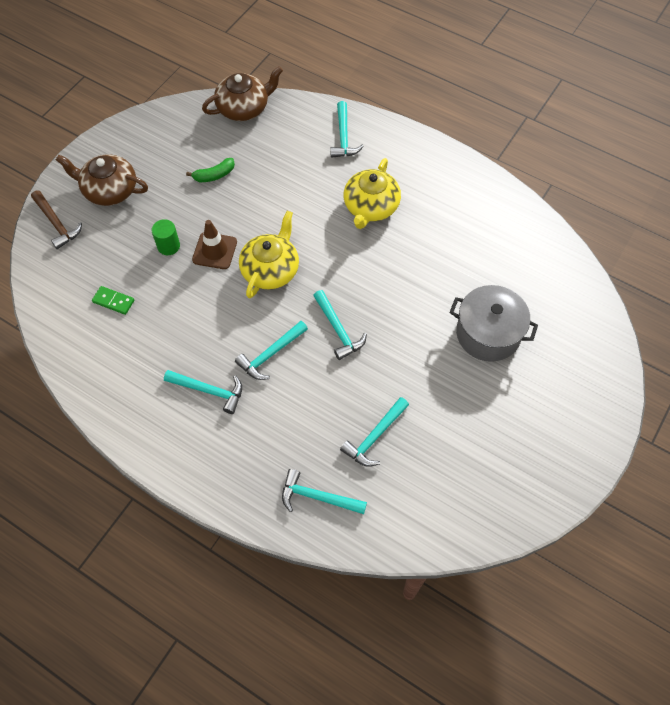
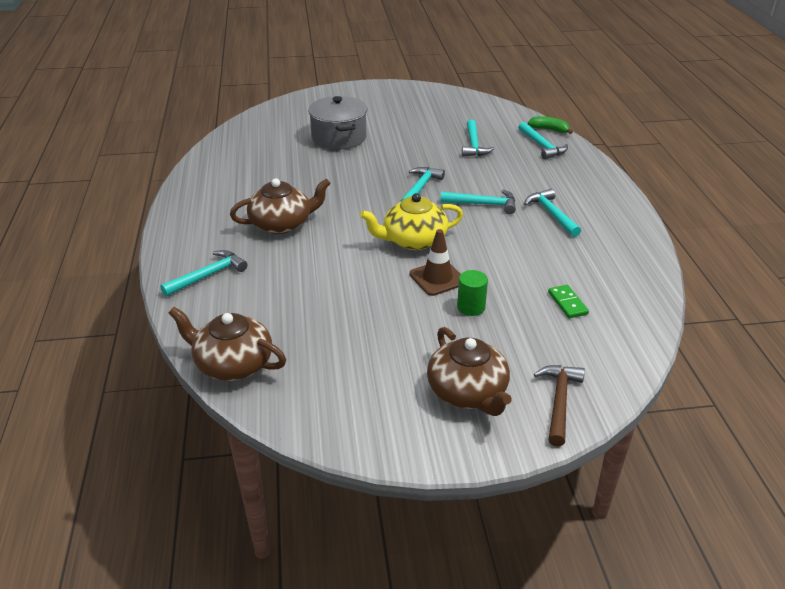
camera: 130 degrees left, 25 degrees down
(214, 175) = (354, 329): green banana -> green banana (549, 130)
(370, 207) = (282, 224): yellow teapot -> brown teapot
(375, 436) = (474, 145): turquoise hammer -> turquoise hammer turned 90 degrees clockwise

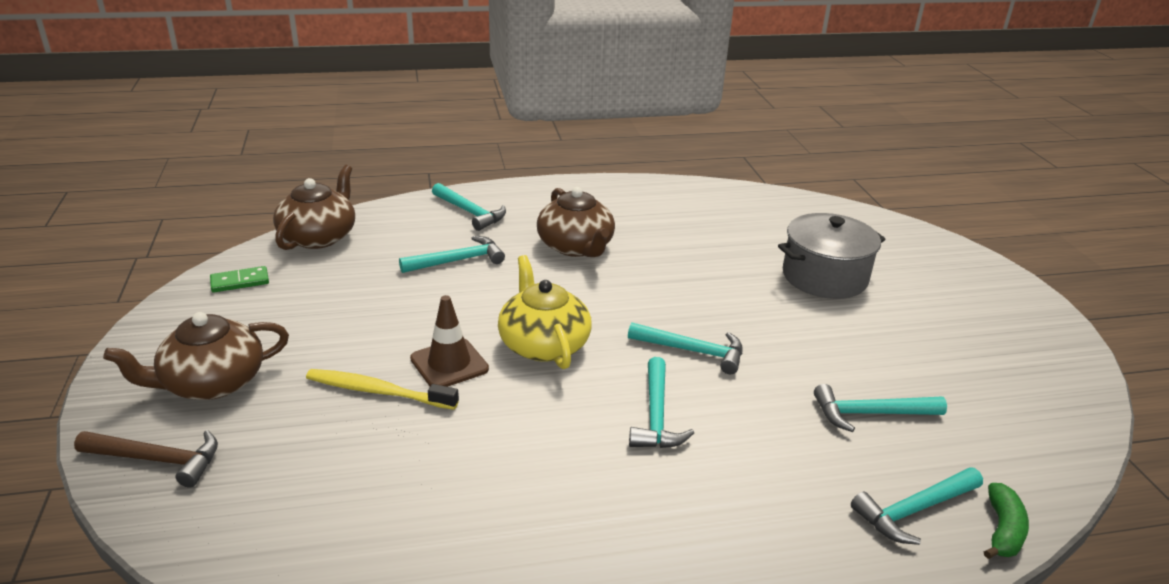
camera: 85 degrees right, 5 degrees down
(471, 307) = (378, 391): green cylinder -> yellow toothbrush
(551, 214) = (637, 499): turquoise hammer -> turquoise hammer (457, 261)
(567, 303) = (368, 491): green domino -> green domino (240, 282)

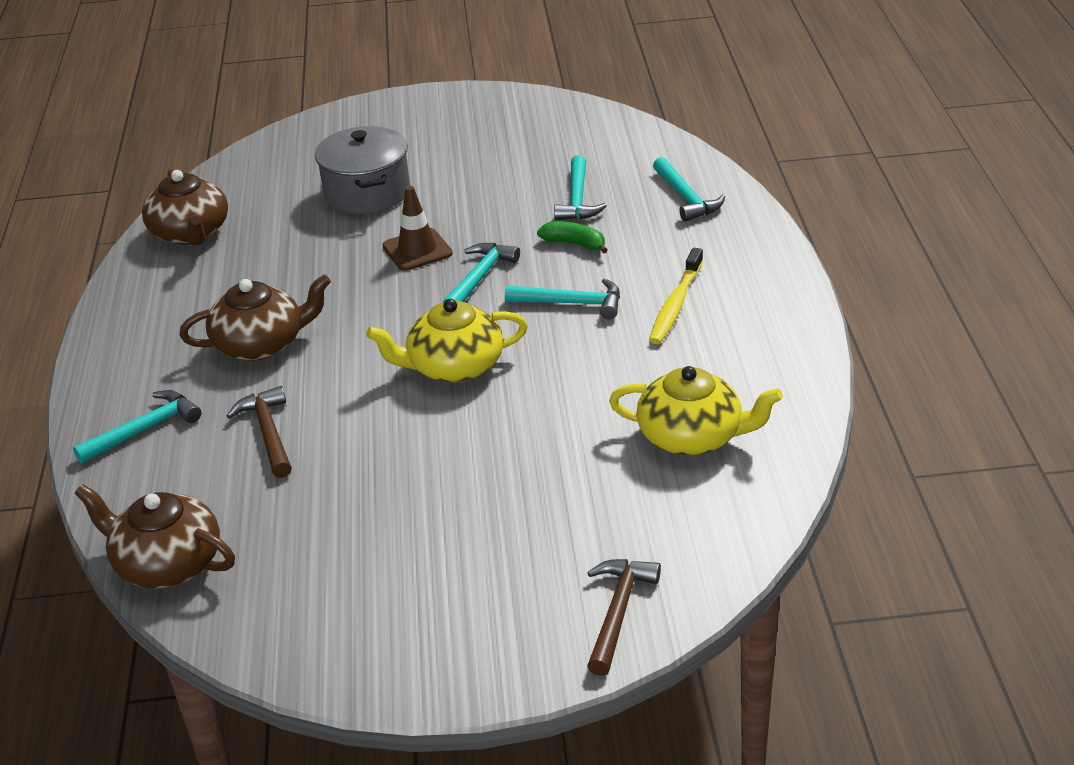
camera: 80 degrees left, 5 degrees up
(211, 383) = (491, 600): brown teapot -> brown teapot (190, 233)
(240, 282) = (271, 620): green domino -> none
(378, 391) = (520, 472): yellow toothbrush -> yellow toothbrush (675, 304)
(409, 514) = (692, 436): none -> yellow teapot
(449, 364) = (479, 427): brown traffic cone -> brown traffic cone (417, 250)
(457, 261) = (268, 433): turquoise hammer -> brown hammer
(1002, 530) = (704, 167): green banana -> green banana (574, 243)

